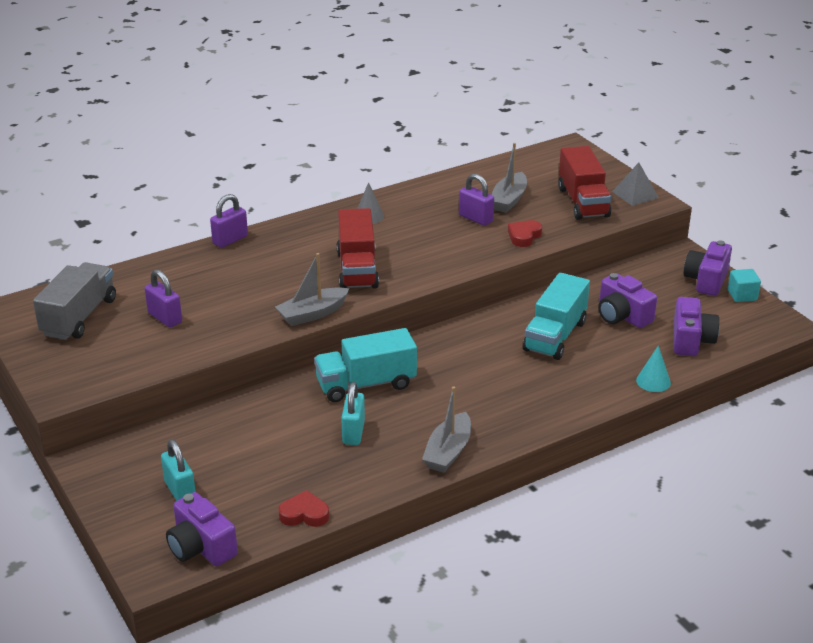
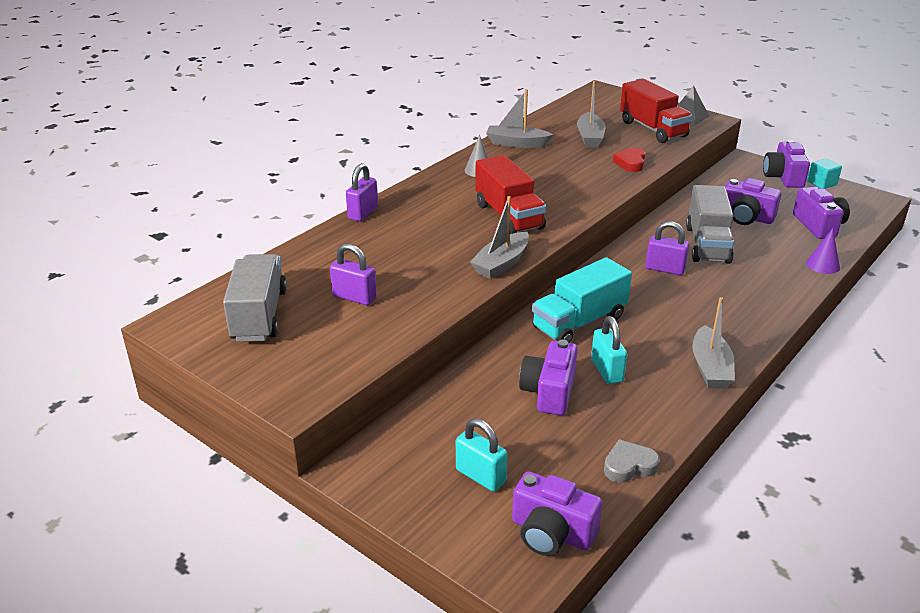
camera: 20 degrees left, 0 degrees up
(289, 438) = (549, 392): none -> purple camera
(304, 514) = (629, 466): red heart -> grey heart
(429, 193) = (516, 143): none -> grey boat
(475, 218) = (576, 156): purple padlock -> purple padlock (665, 269)
(555, 336) = (707, 244): turquoise truck -> grey truck
(653, 381) = (823, 265): turquoise cone -> purple cone

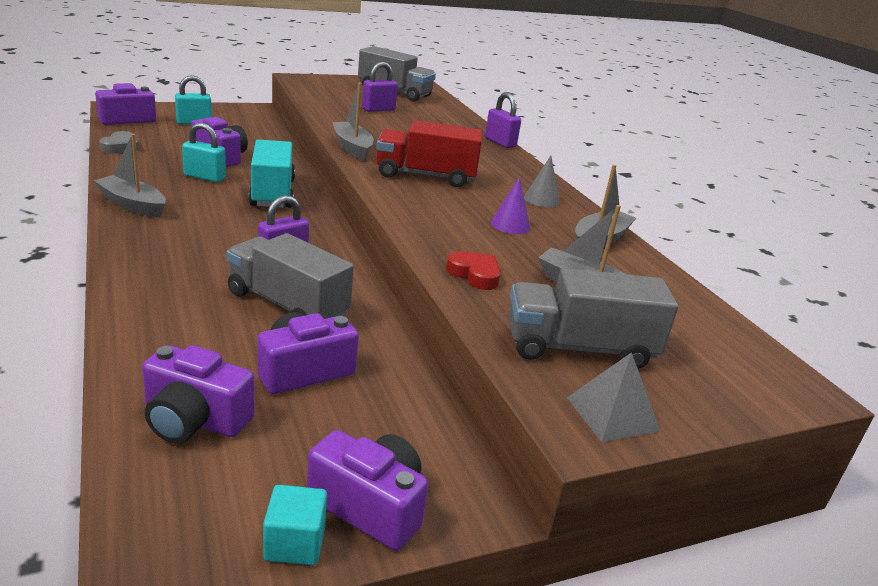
camera: 115 degrees right, 5 degrees down
(653, 129) = (579, 348): red truck -> grey truck
(823, 265) = (125, 351): purple cone -> purple cone (510, 225)

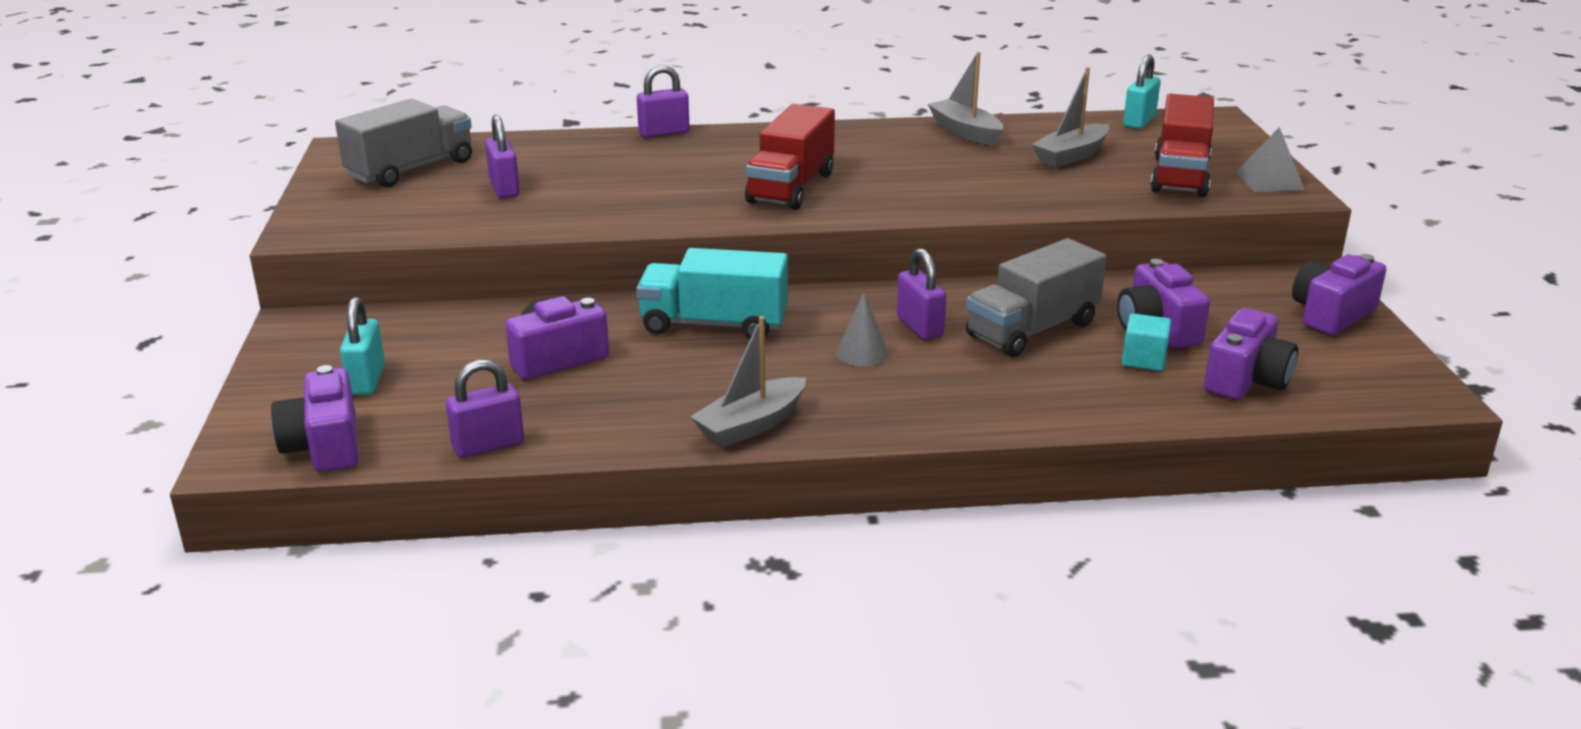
camera: 70 degrees left, 0 degrees up
(120, 147) = (488, 445): grey heart -> purple padlock
(204, 177) = (645, 372): turquoise padlock -> turquoise padlock (1139, 121)
(295, 543) = (1379, 344): turquoise cube -> turquoise cube (1144, 360)
(352, 148) = (685, 219): grey boat -> none
(475, 275) = (1057, 195): red heart -> none
(510, 225) = (935, 165): purple cone -> none
(541, 199) = (861, 140): grey cone -> grey cone (862, 353)
(579, 348) = (1180, 176): grey truck -> red truck

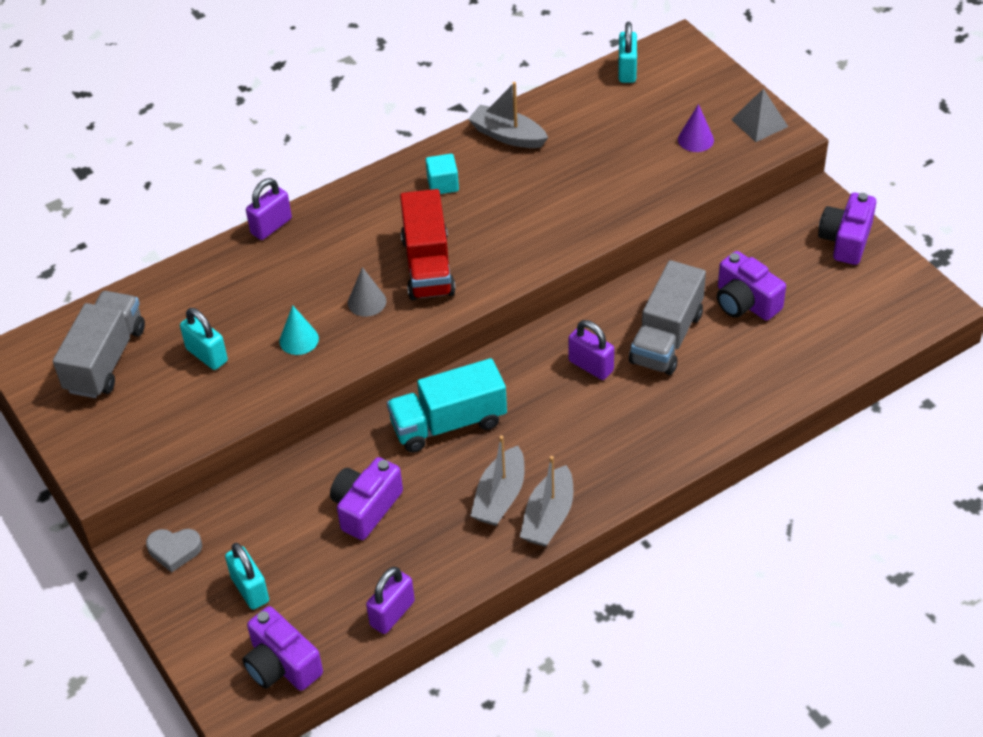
camera: 25 degrees left, 20 degrees up
(332, 331) = (174, 550): none -> grey heart
(504, 188) = (207, 355): purple padlock -> turquoise padlock
(604, 200) = (299, 339): none -> turquoise cone
(862, 353) = (570, 411): grey cone -> grey cone (367, 302)
(1071, 156) = (605, 141): grey boat -> grey boat (500, 497)
(1144, 360) = (754, 340): turquoise cube -> turquoise cube (443, 184)
(1180, 176) = (695, 139): red truck -> purple cone
(1246, 380) = (826, 335): purple camera -> none

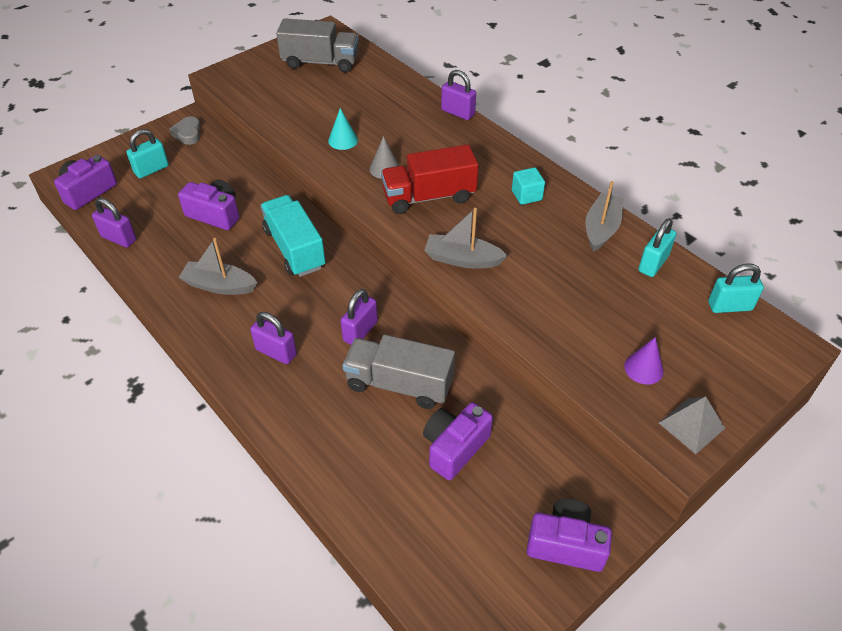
camera: 80 degrees right, 0 degrees up
(207, 355) = (326, 102): turquoise padlock -> turquoise padlock (653, 263)
(548, 517) = (196, 317): grey boat -> grey boat (462, 259)
(612, 440) = (276, 352): none -> purple padlock

